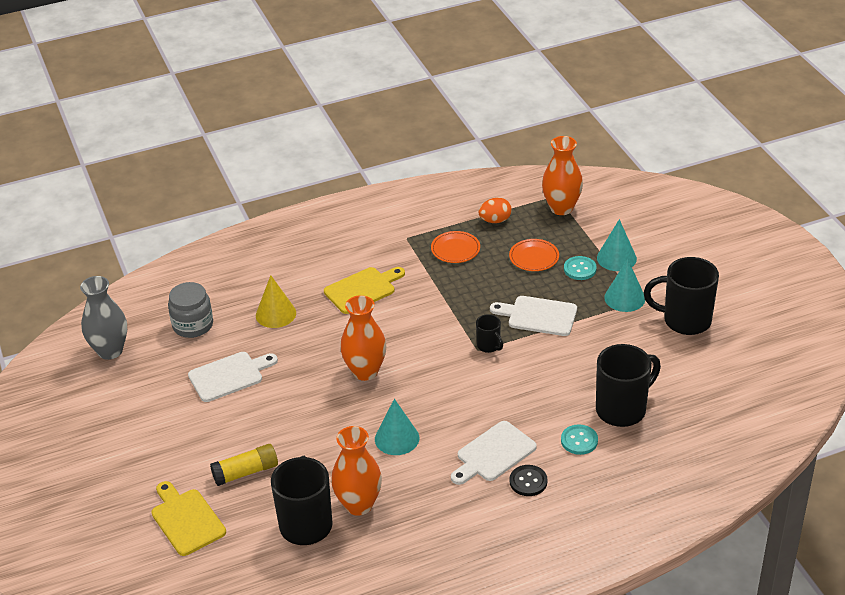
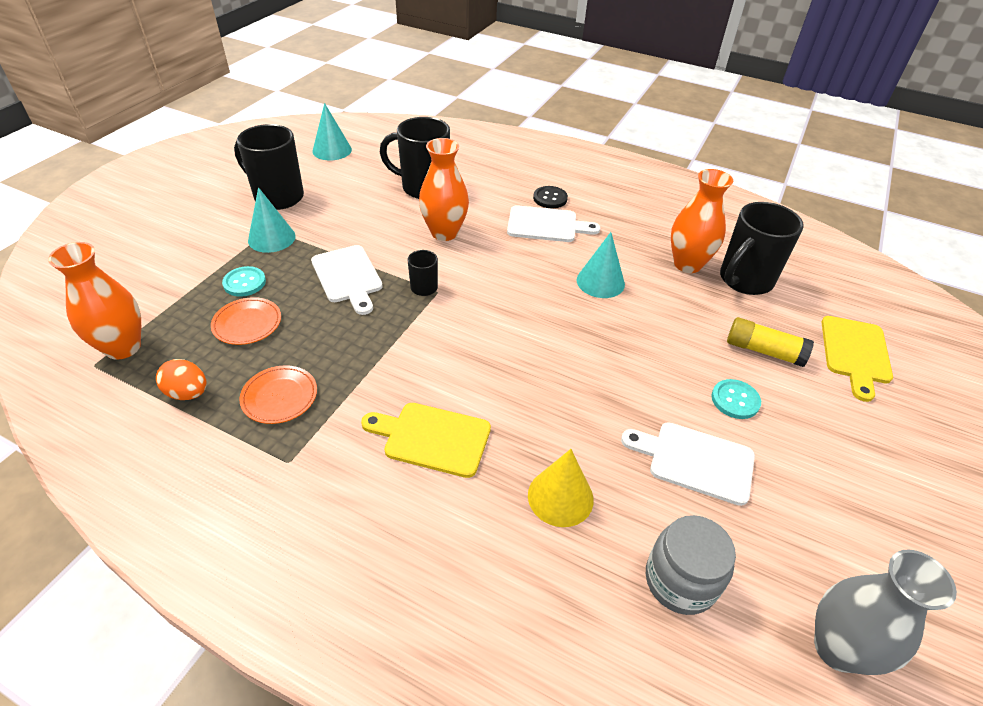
camera: 135 degrees left, 5 degrees up
(365, 371) = (553, 350): orange vase -> orange vase (444, 233)
(579, 441) = (481, 193): turquoise button -> turquoise button (735, 400)
(616, 258) = (205, 267): turquoise cone -> turquoise cone (332, 150)
(685, 320) = (277, 197): black mug -> black mug turned 150 degrees clockwise

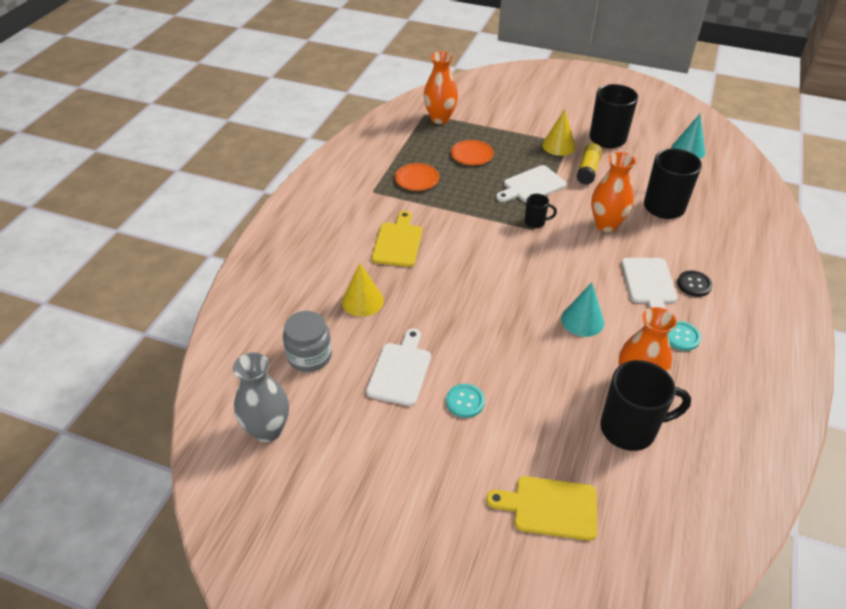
camera: 85 degrees right, 0 degrees up
(188, 393) = (412, 148): orange egg -> none
(244, 283) = (508, 145): turquoise button -> turquoise button (681, 337)
(271, 238) = (558, 146): turquoise cone -> yellow cone
(744, 280) = (630, 429): black mug -> black mug turned 135 degrees clockwise
(764, 351) = (530, 430): yellow glue stick -> yellow glue stick (588, 170)

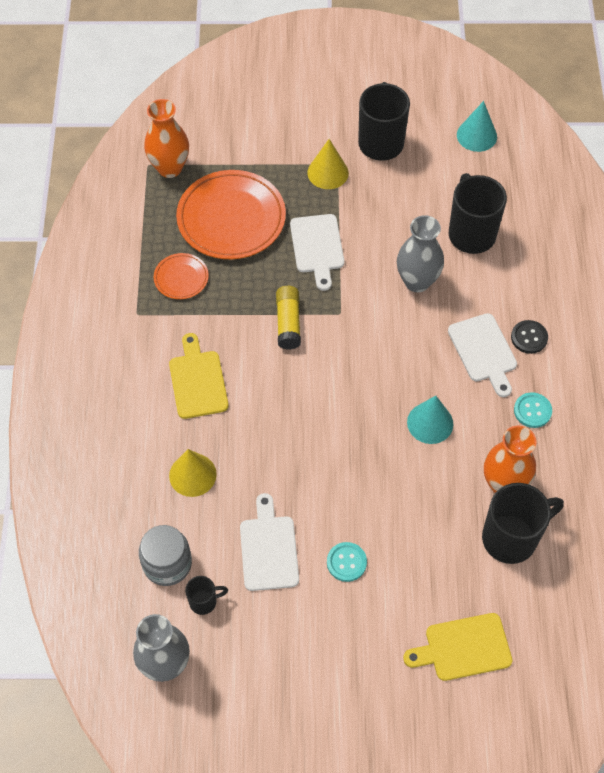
camera: 20 degrees left, 15 degrees up
(472, 155) = (231, 218): orange plate -> orange plate, size x2.04
(532, 185) = (317, 247): white cutting board -> white cutting board turned 45 degrees counterclockwise
(535, 222) = (339, 302): black mug -> black mug (204, 601)
(588, 170) = (373, 203): yellow glue stick -> yellow glue stick (288, 323)
(606, 224) = (417, 281): orange vase -> grey vase

